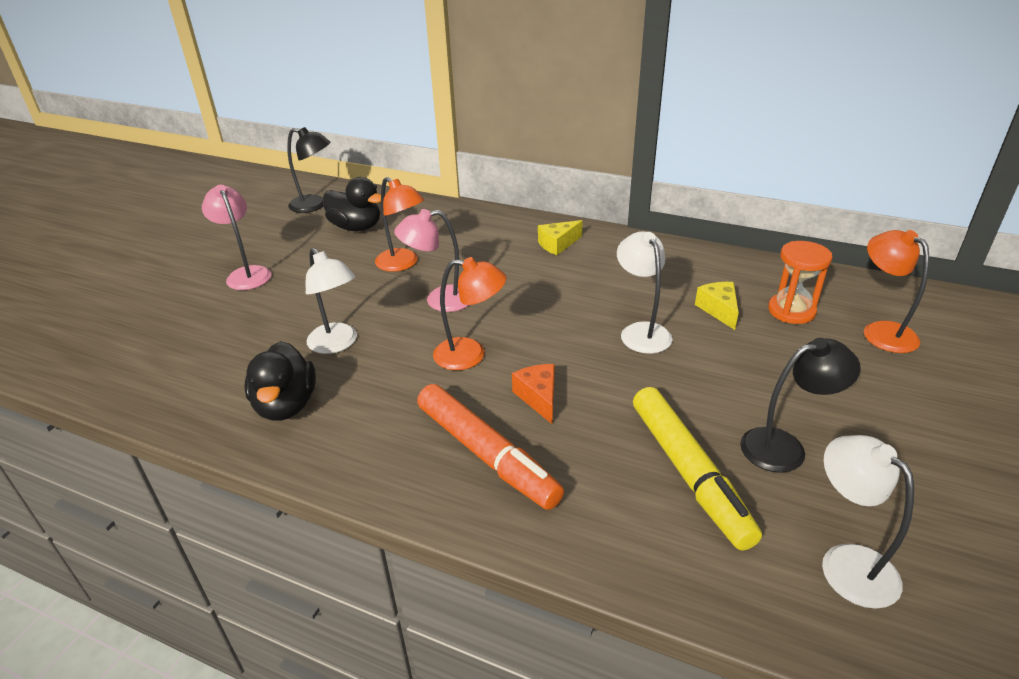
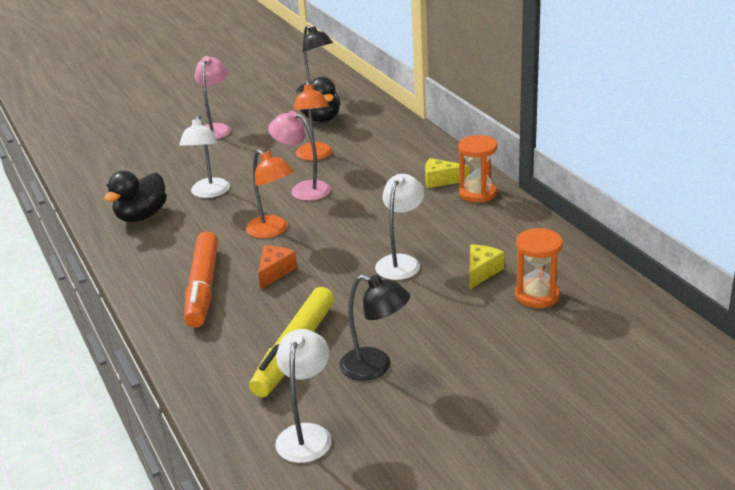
camera: 40 degrees right, 5 degrees down
(606, 244) = (477, 193): none -> orange hourglass
(881, 331) = (583, 338): orange lamp -> none

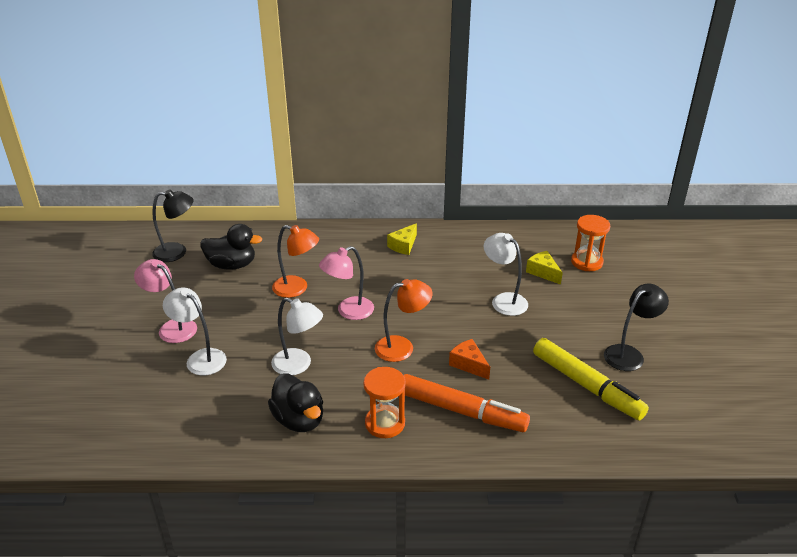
camera: 65 degrees left, 5 degrees up
(306, 434) = (692, 410): white lamp -> white lamp (200, 358)
(477, 193) = (438, 238): orange hourglass -> orange hourglass (385, 423)

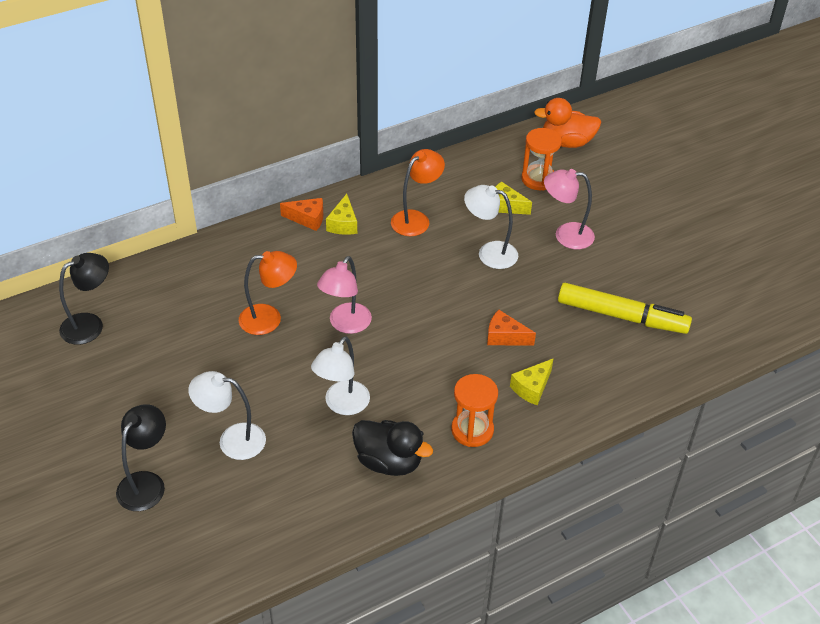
camera: 30 degrees left, 10 degrees up
(172, 327) = (169, 418): pink lamp -> pink lamp (565, 235)
(232, 265) = (171, 317): black duck -> none
(298, 365) = (342, 405): white lamp -> white lamp turned 120 degrees clockwise
(380, 234) = (307, 219): none -> orange cheese
(402, 347) = (429, 343): orange lamp -> orange lamp (416, 219)
(461, 411) = (532, 388): orange marker -> yellow cheese
(629, 354) = (637, 268): black lamp -> black lamp (146, 483)
(632, 244) = (567, 142): none -> orange duck

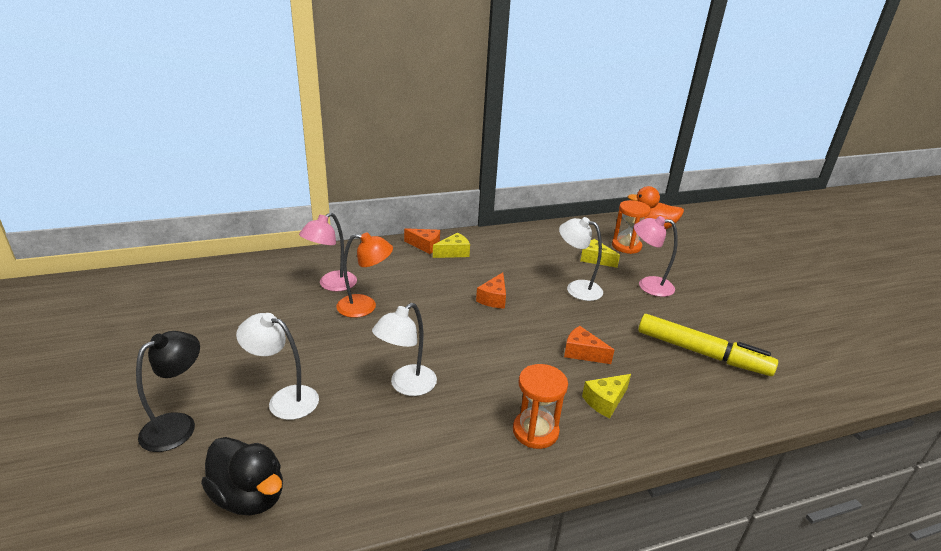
camera: 10 degrees right, 15 degrees down
(90, 324) = (209, 289): black lamp -> none
(343, 224) = (454, 252): yellow cheese -> yellow cheese turned 135 degrees counterclockwise
(345, 325) = (432, 321): pink lamp -> pink lamp (332, 285)
(389, 462) = (438, 448): black duck -> black duck (249, 496)
(403, 283) = (494, 298): none -> orange cheese
(416, 219) = (516, 257): orange lamp -> none

